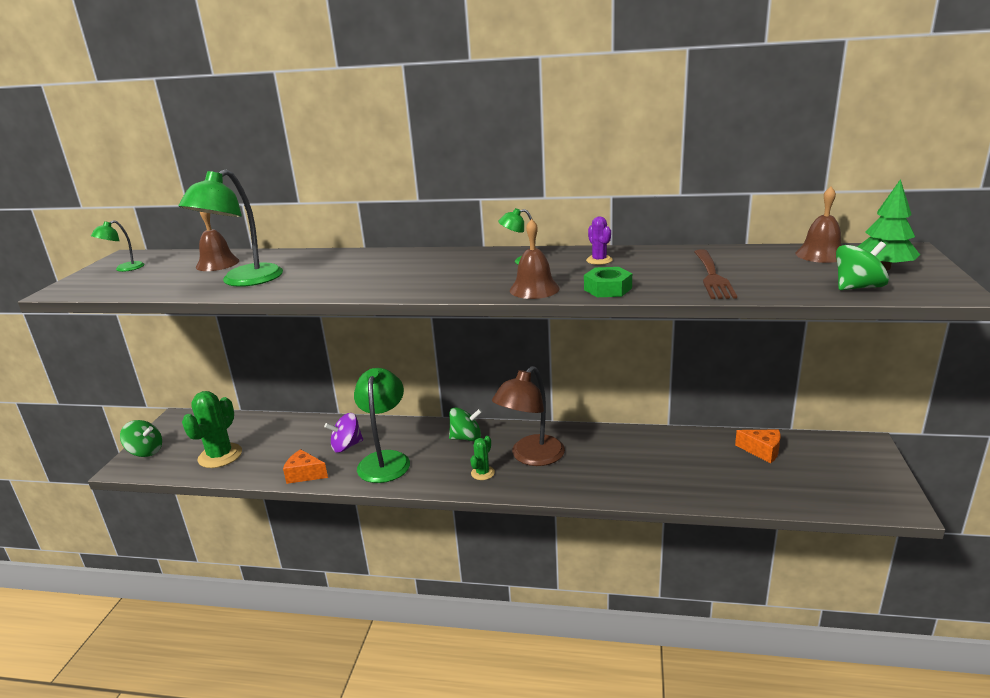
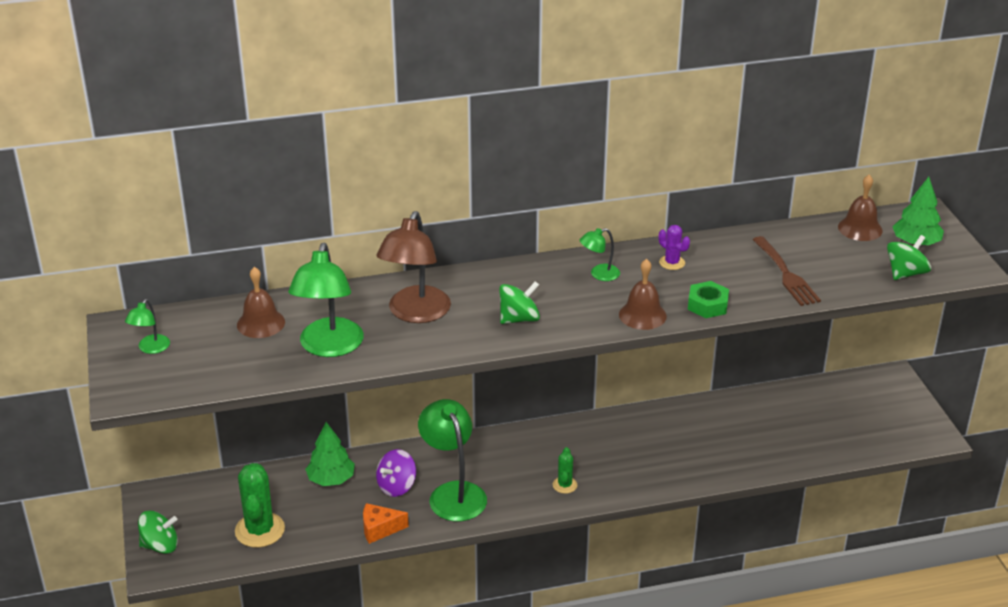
camera: 25 degrees left, 10 degrees up
(304, 431) = (331, 479): none -> green tree
(466, 438) = (519, 448): green spinning top -> green spinning top (519, 319)
(531, 457) = (600, 456): brown lamp -> brown lamp (415, 313)
(762, 451) = (808, 403): orange cheese -> none

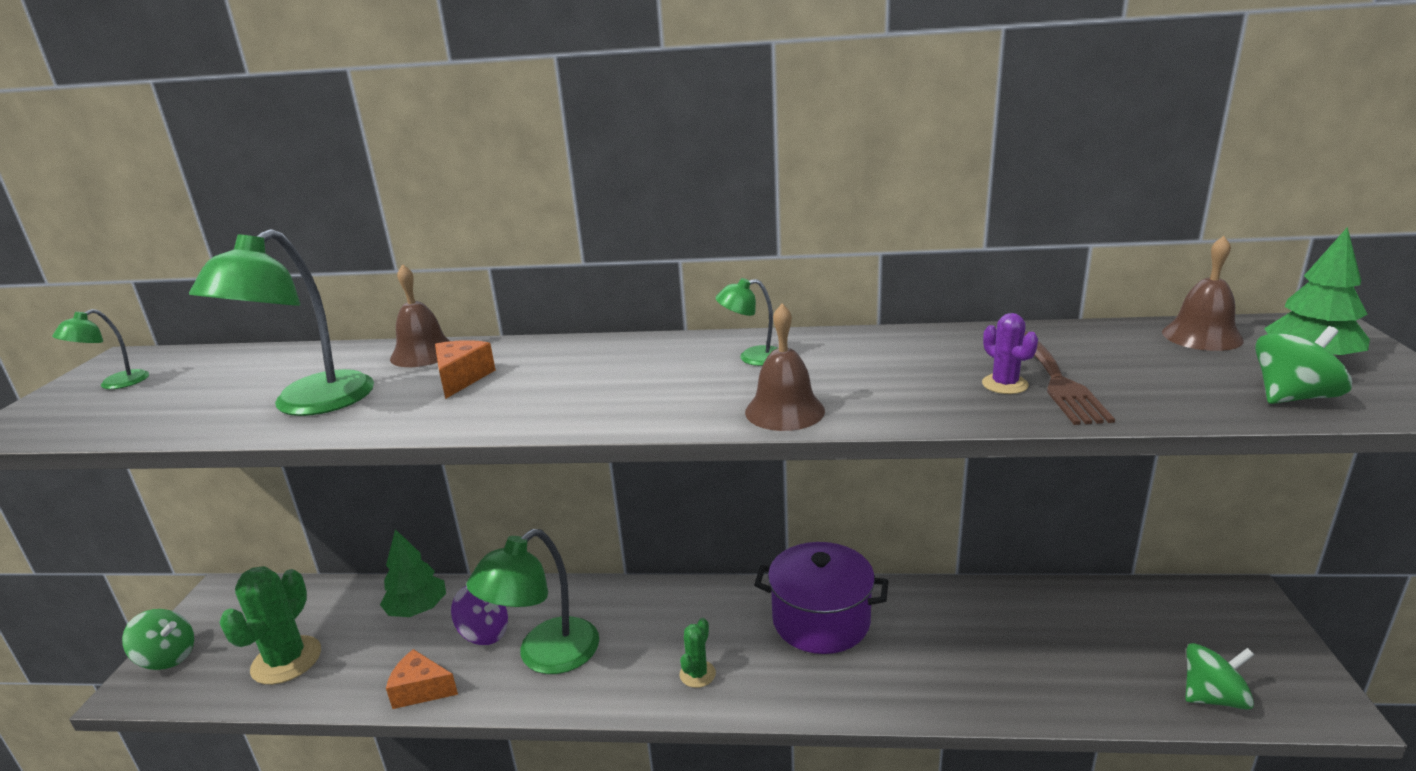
camera: 20 degrees right, 10 degrees down
(261, 323) = (268, 371): brown bell -> brown bell (423, 353)
(396, 486) = (484, 633): purple spinning top -> purple spinning top turned 135 degrees counterclockwise
(415, 313) = (462, 378): brown lamp -> orange cheese
(453, 493) = (546, 656): green lamp -> green lamp turned 135 degrees counterclockwise
(519, 319) = (593, 397): green spinning top -> green spinning top (1213, 697)
(631, 437) = (821, 620): none -> purple pot
(672, 263) = (870, 353): purple cactus -> purple cactus (1005, 384)
(707, 305) = (902, 408): green nut -> none

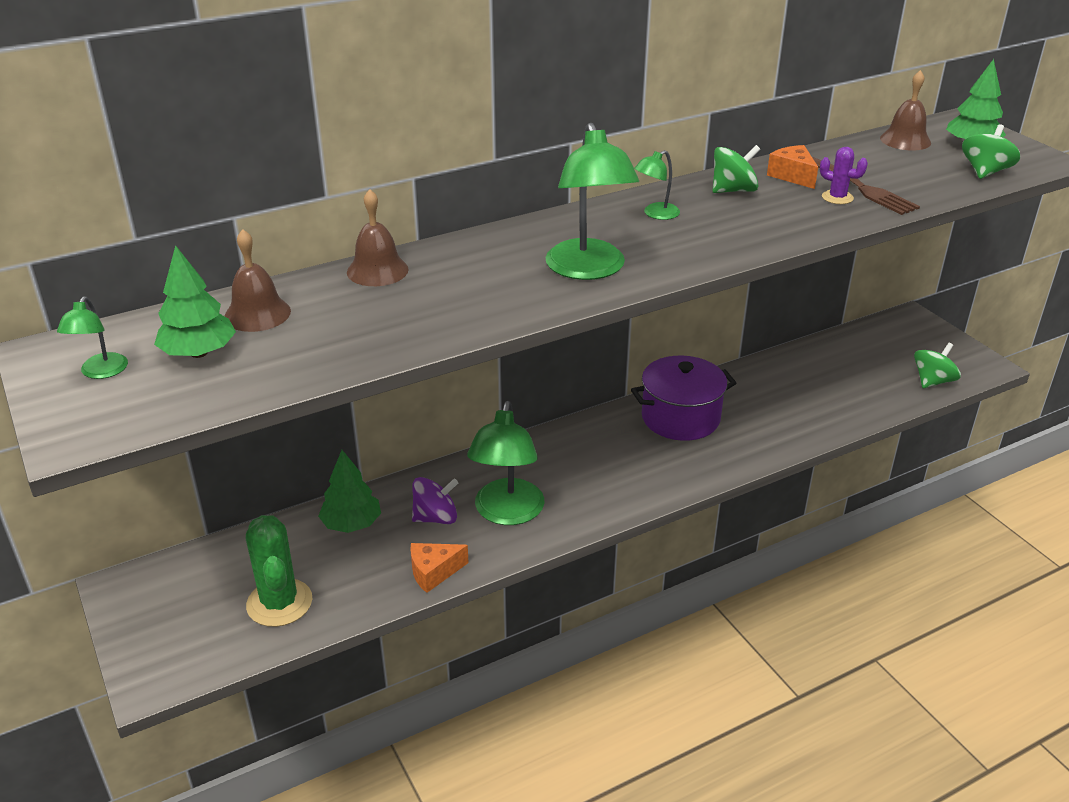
camera: 35 degrees left, 10 degrees up
(167, 657) = (148, 649): green spinning top -> green spinning top (733, 190)
(190, 387) = (199, 353): none -> green tree
(309, 404) = (357, 334): green lamp -> green lamp (588, 270)
(462, 378) = (455, 282): orange cheese -> orange cheese (792, 176)
(697, 674) = (632, 481): green cactus -> none
(784, 411) = (732, 247): brown bell -> brown bell (257, 314)

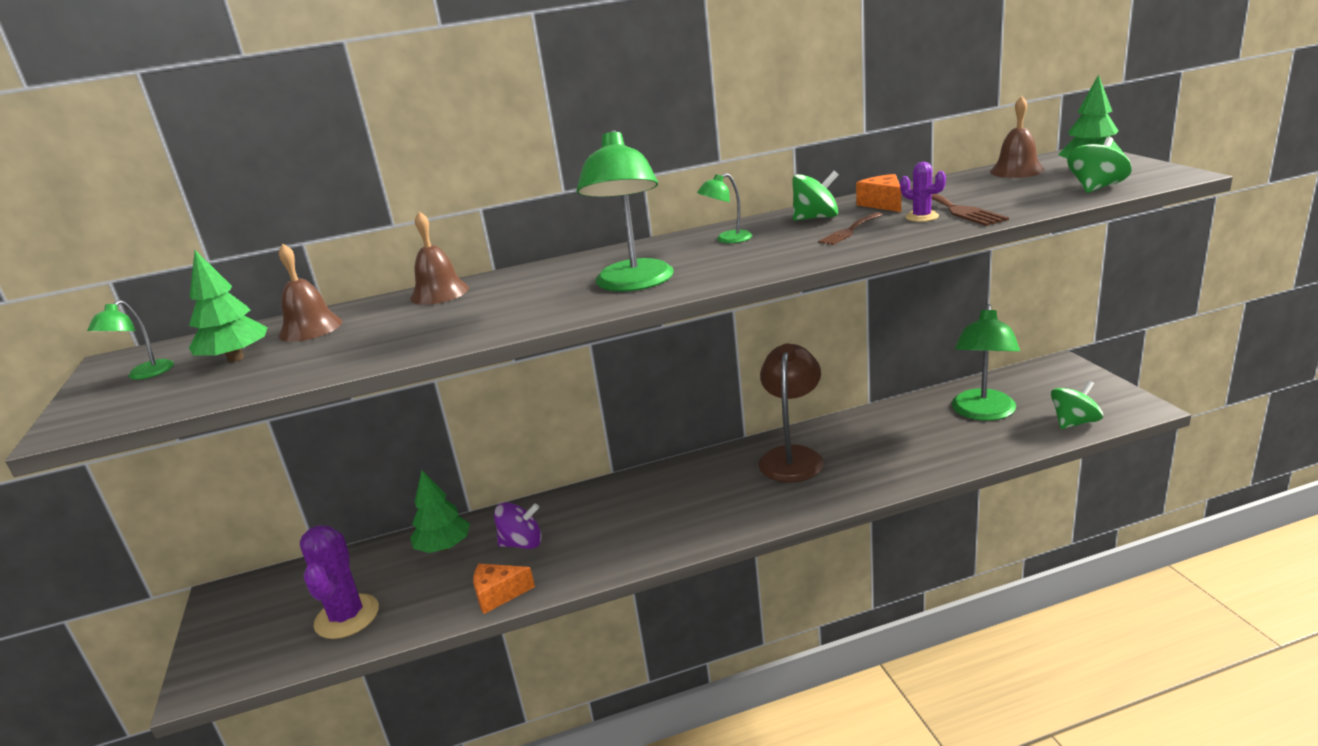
camera: 15 degrees right, 10 degrees down
(279, 603) = (347, 617): green cactus -> purple cactus
(507, 513) = (590, 541): green lamp -> green lamp (983, 413)
(680, 418) = (792, 456): purple pot -> brown lamp
(775, 211) = (850, 231): none -> brown fork

